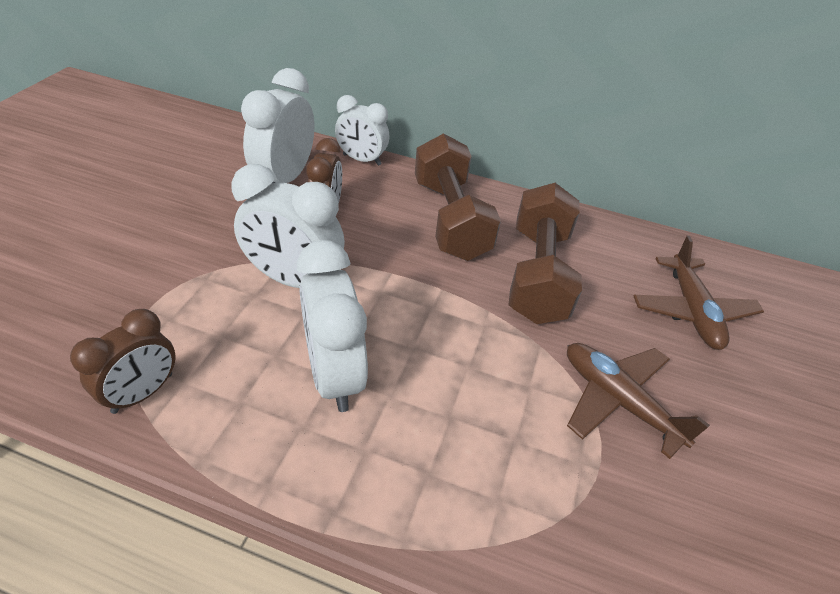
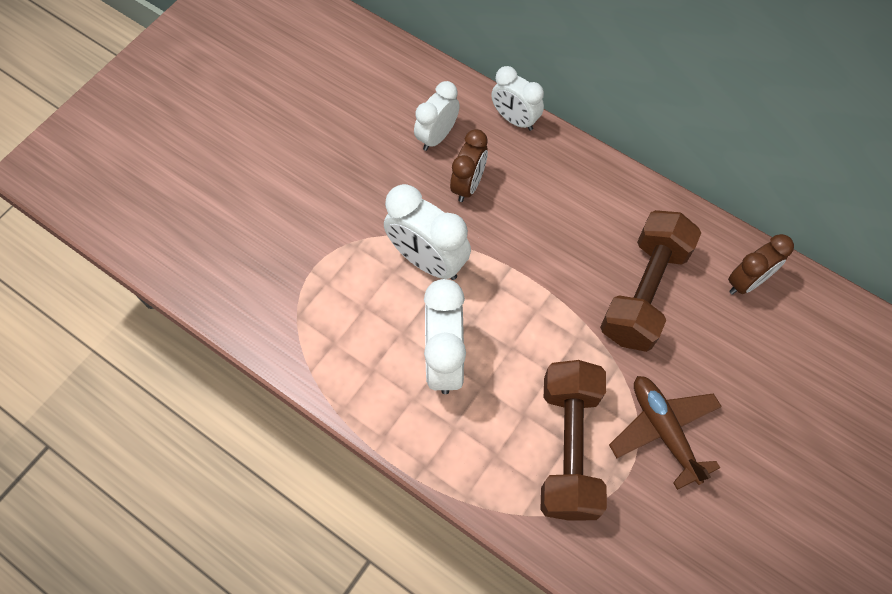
camera: 20 degrees right, 20 degrees up
(143, 393) = (305, 346): brown clock -> brown clock (746, 282)
(285, 179) = (437, 136): white clock -> white clock, size x0.66
(450, 219) = (582, 212): brown dumbbell -> brown dumbbell (569, 447)
(691, 311) = (773, 359): brown plane -> none

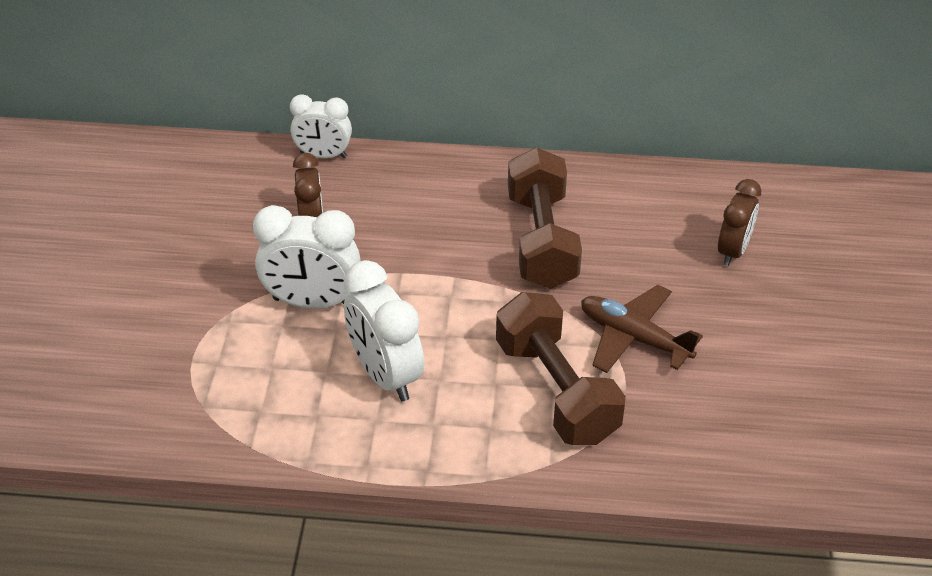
camera: 30 degrees left, 20 degrees down
(437, 136) = (252, 198): white clock -> none
(746, 282) = (628, 195): brown clock -> brown clock (733, 251)

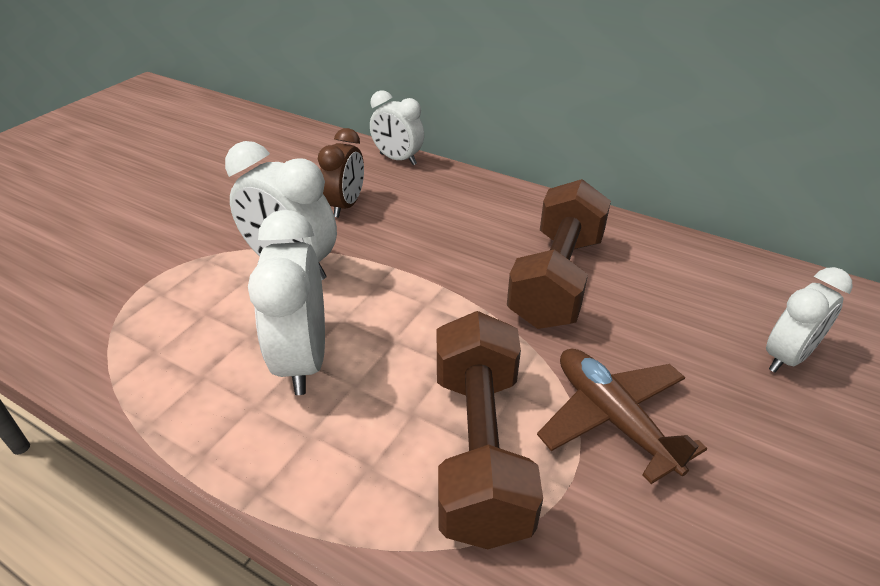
camera: 25 degrees right, 5 degrees down
(733, 251) = (786, 357): brown clock -> white clock

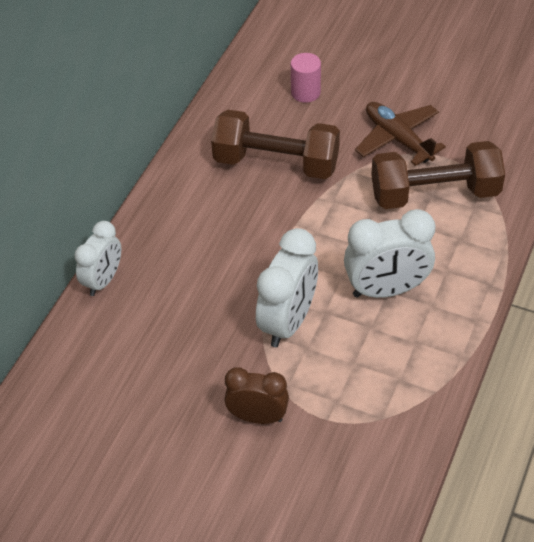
camera: 95 degrees left, 10 degrees up
(346, 206) = (192, 305): brown clock -> brown clock (257, 417)
(613, 418) = (398, 139): brown plane -> brown plane turned 90 degrees clockwise
(707, 320) = (305, 92): none -> pink cylinder
(786, 357) = (332, 64): white clock -> none

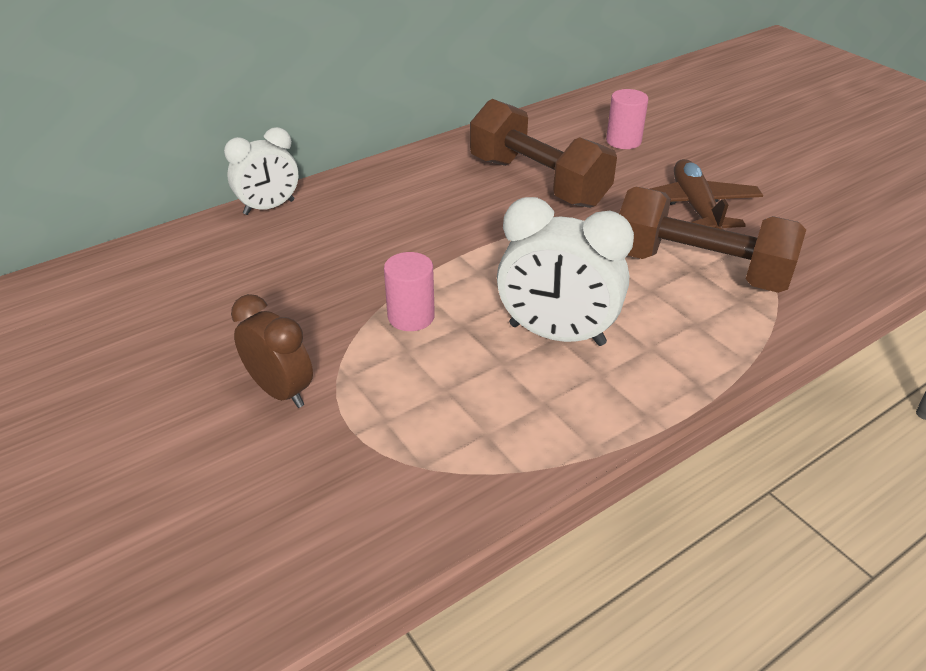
camera: 30 degrees right, 10 degrees down
(288, 322) = (411, 316): white clock -> pink cylinder

